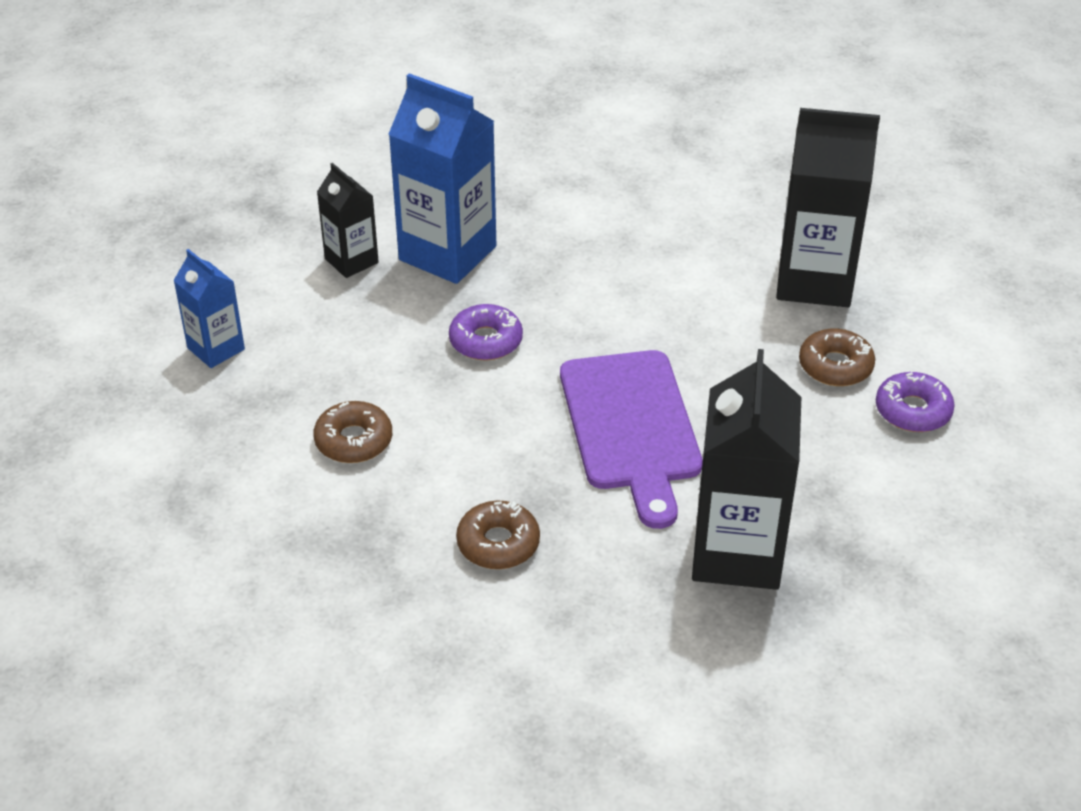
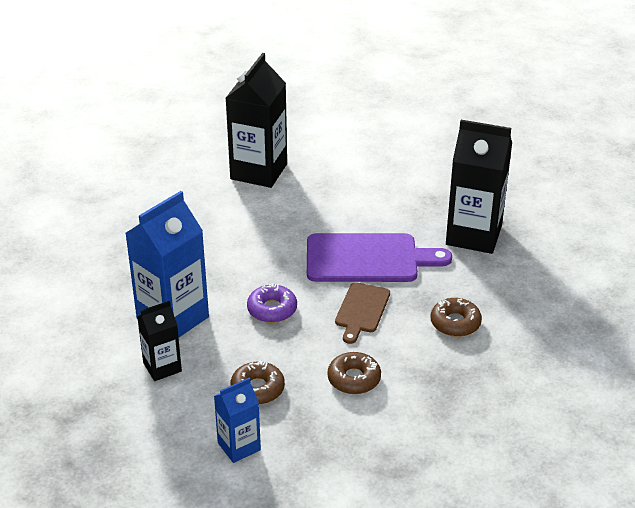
camera: 80 degrees left, 5 degrees down
(505, 433) = (361, 310): none -> brown cutting board
(835, 366) = (335, 177): brown donut -> brown donut (257, 389)
(913, 411) = (377, 159): purple donut -> none

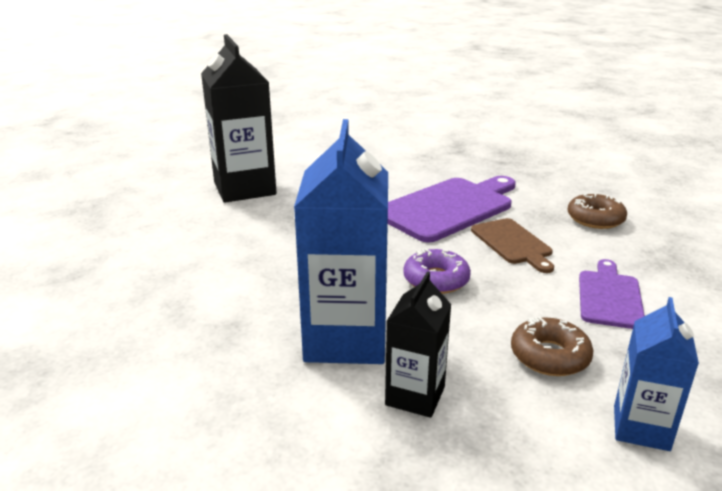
camera: 40 degrees left, 10 degrees down
(354, 379) = (609, 297): brown donut -> purple cutting board
(473, 235) = (496, 164): black carton -> none

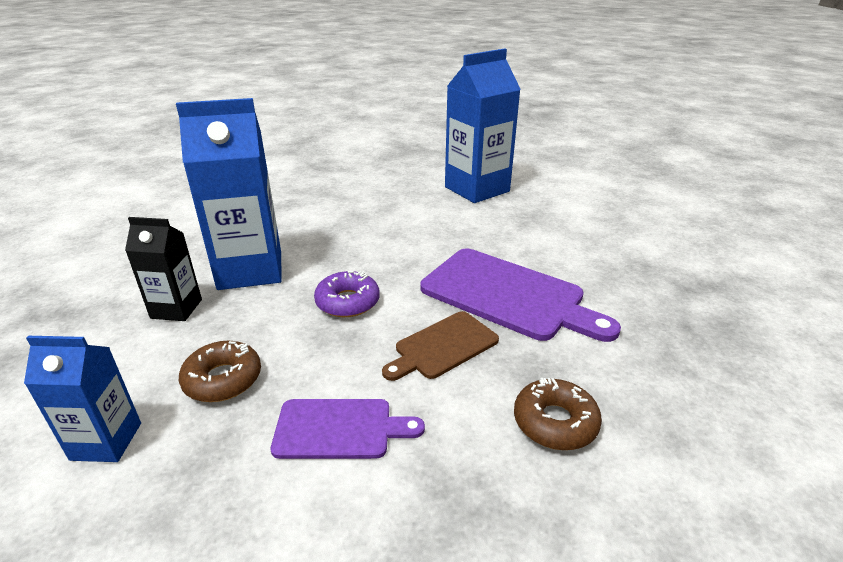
camera: 75 degrees right, 5 degrees up
(244, 188) = (477, 189): black carton -> blue carton

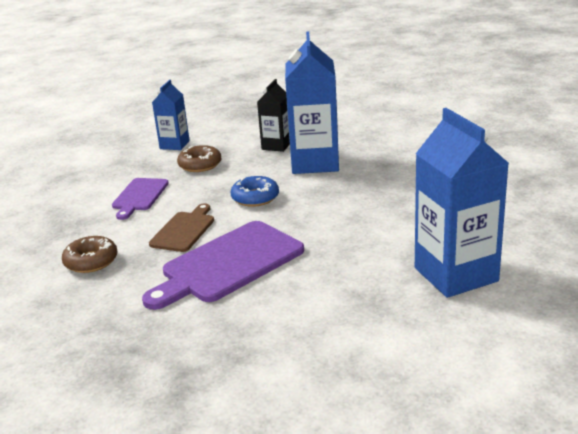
camera: 105 degrees right, 5 degrees down
(347, 302) = (255, 198): purple donut -> blue donut
(443, 346) = (184, 230): brown cutting board -> brown cutting board turned 45 degrees clockwise

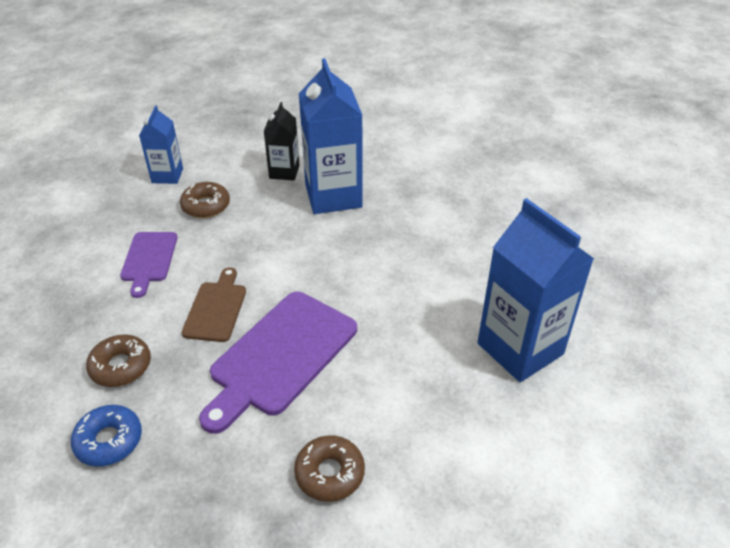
camera: 15 degrees left, 15 degrees up
(243, 344) = (330, 473): none -> brown donut
(255, 198) = (282, 253): blue donut -> blue donut (109, 441)

